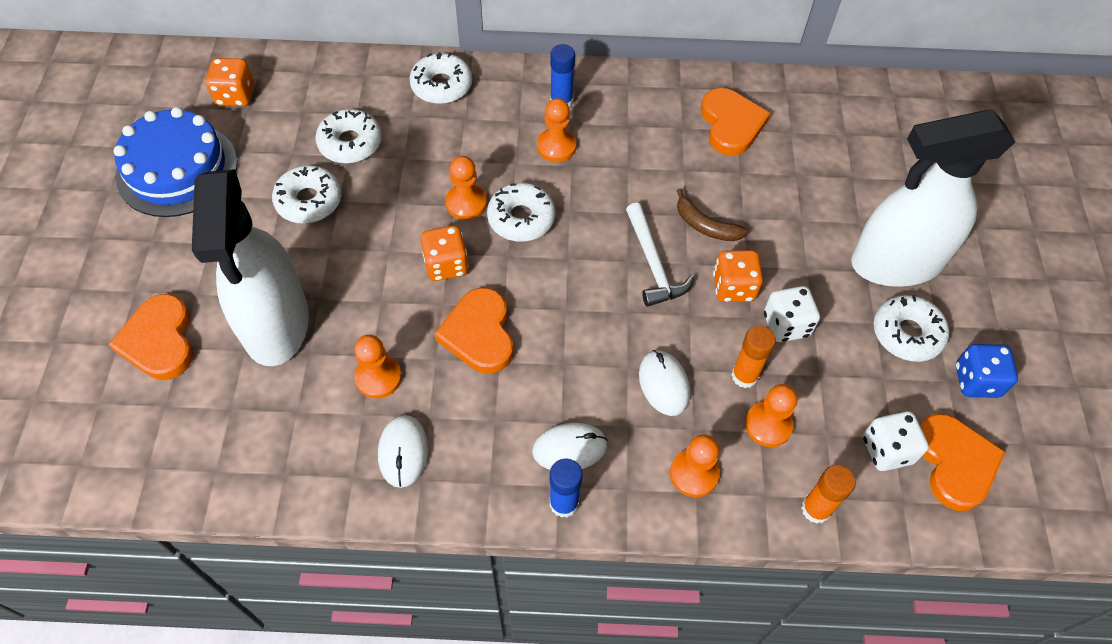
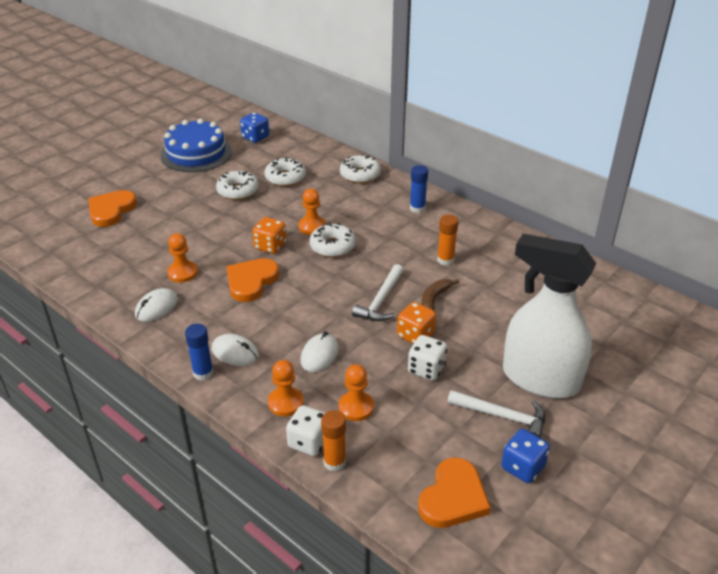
camera: 40 degrees right, 20 degrees down
(235, 96) = (255, 137): orange dice -> blue dice
(276, 324) = (164, 229): white spray bottle -> none
(556, 146) = (390, 226): orange pawn -> none
(706, 226) = (434, 300): brown banana -> brown banana turned 45 degrees clockwise
(731, 124) = (509, 262): orange heart -> none
(744, 376) = (370, 377): orange glue stick -> orange glue stick (445, 260)
(887, 450) = (415, 463): white dice -> white dice (309, 442)
(907, 333) = (502, 416): white donut -> white hammer

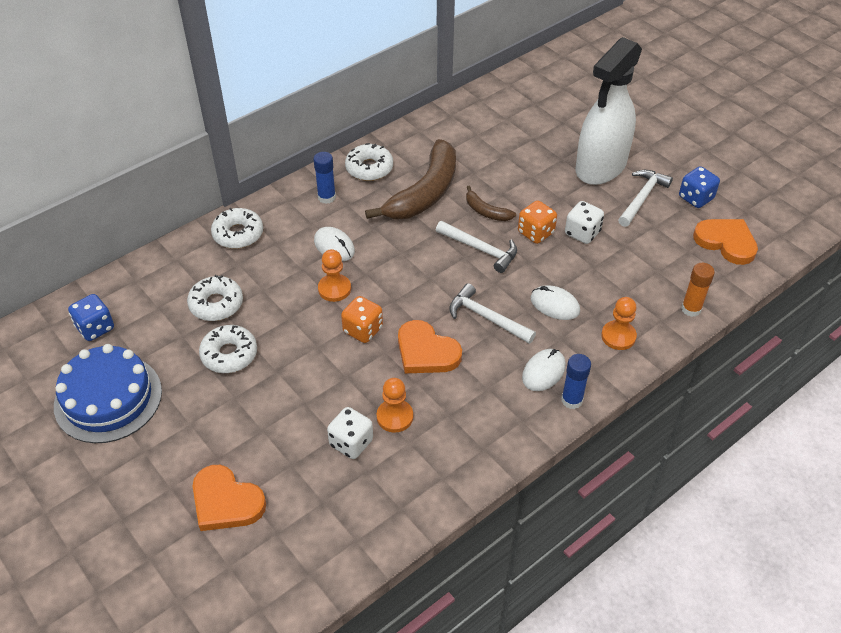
camera: 80 degrees left, 10 degrees up
(156, 307) = (456, 443): white mouse -> white mouse (334, 246)
(295, 312) = (486, 317): none -> white hammer
(309, 442) = (668, 324): white dice -> white dice (351, 443)
(332, 246) = (378, 275): white donut -> white donut (369, 168)
(356, 407) = (627, 287): orange pawn -> none
(445, 260) = (425, 192): orange glue stick -> brown banana

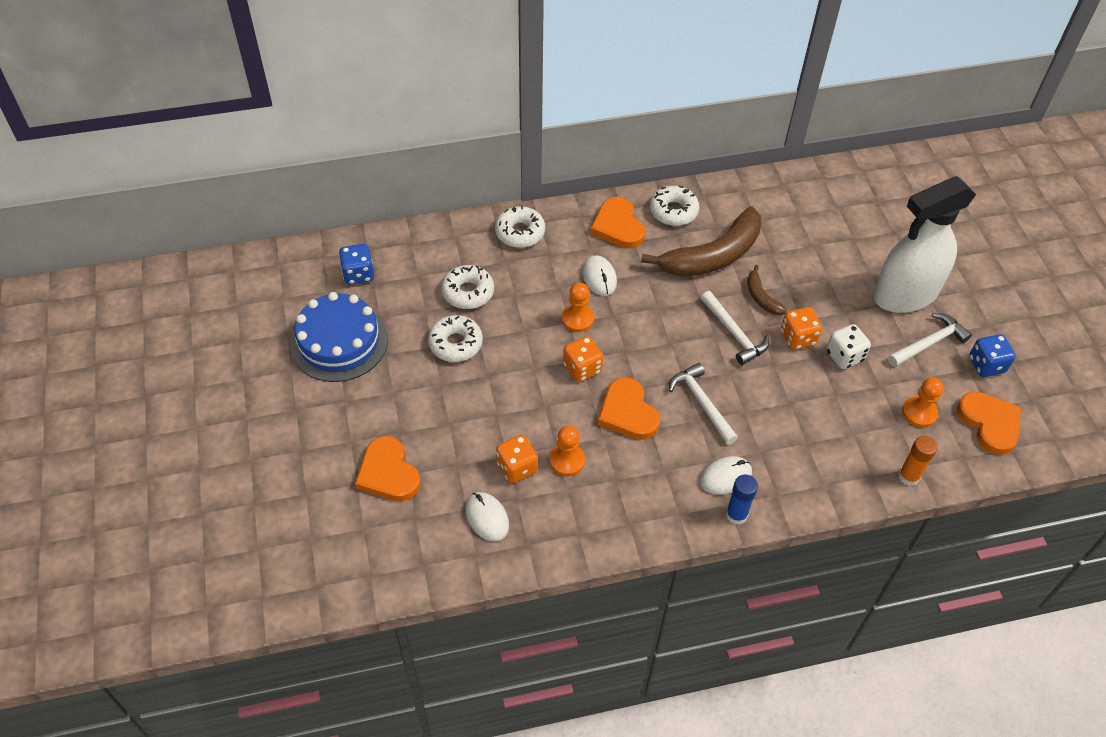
camera: 25 degrees right, 5 degrees up
(326, 197) = (618, 226): blue glue stick -> orange heart
(351, 443) = (517, 467): white dice -> orange dice
(555, 305) = (774, 417): white mouse -> white mouse (487, 518)
(618, 336) = (818, 473): orange pawn -> orange pawn (919, 413)

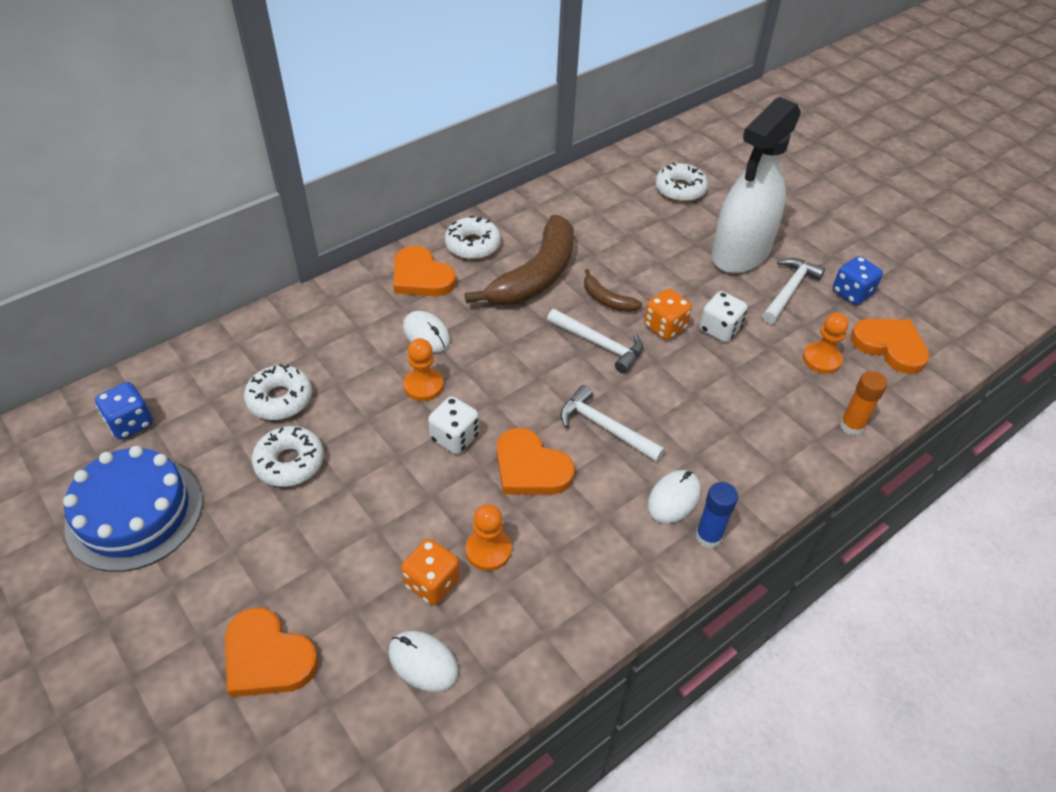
camera: 25 degrees left, 5 degrees down
(520, 232) = (314, 316): white donut -> white donut (680, 189)
(582, 368) = (454, 437): orange dice -> white dice

